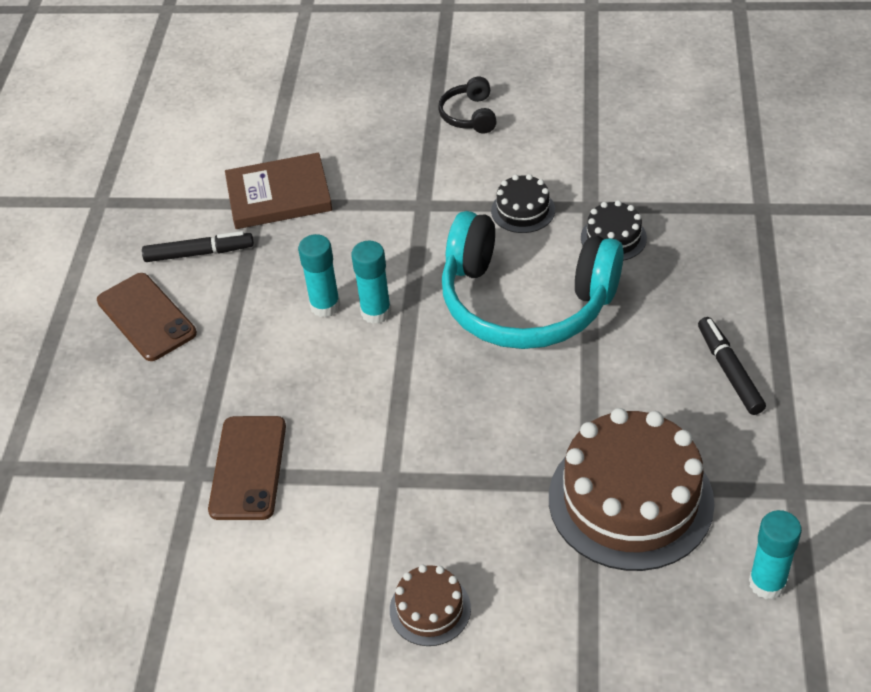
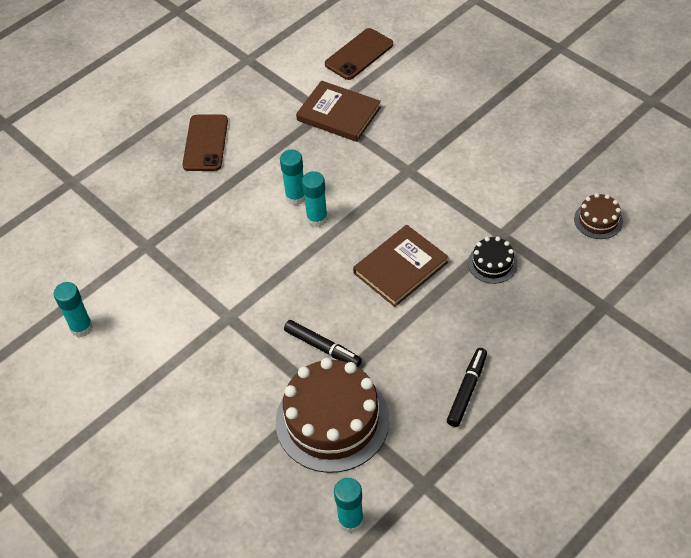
camera: 40 degrees right, 5 degrees up
(199, 253) = (265, 123): black marker -> black marker (322, 347)
(213, 620) = (81, 327): none -> turquoise glue stick
(248, 468) = (171, 261): brown phone -> brown phone (359, 54)
(430, 609) = (177, 399): brown cake -> brown cake (598, 220)
(469, 115) = (494, 130): black headphones -> none
(523, 210) = (459, 211): black cake -> none
(525, 302) = (400, 268): turquoise headphones -> brown book

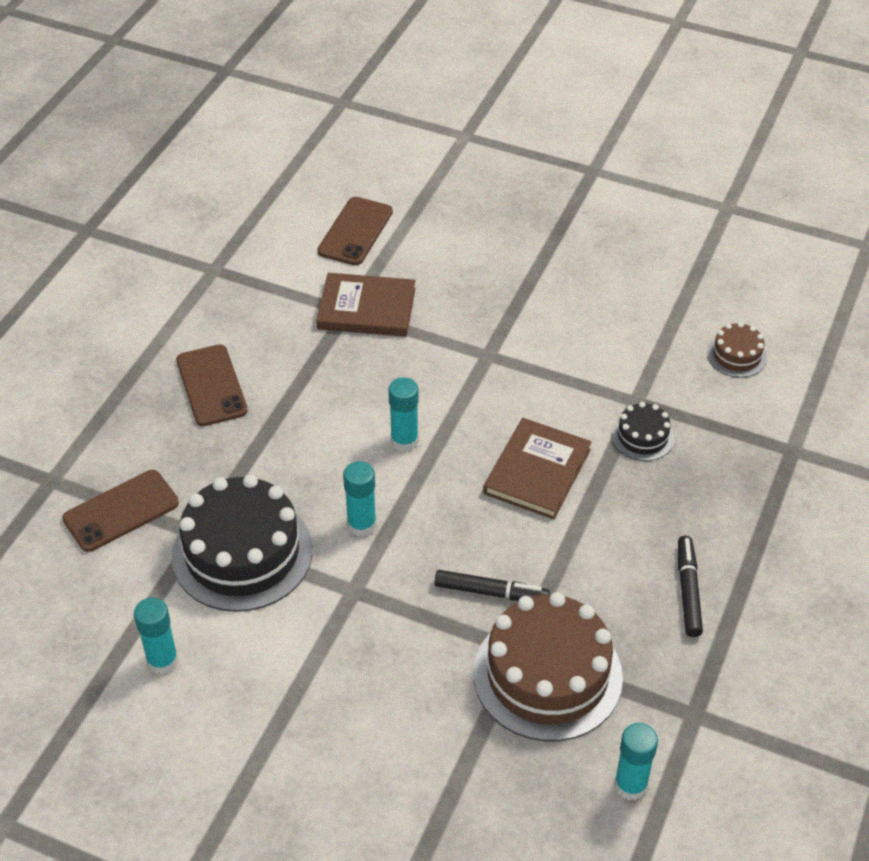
camera: 25 degrees left, 5 degrees down
(105, 215) = (121, 511): none -> brown phone
(168, 268) = (242, 553): none -> black cake
(296, 197) = (364, 422): turquoise glue stick -> turquoise glue stick (361, 525)

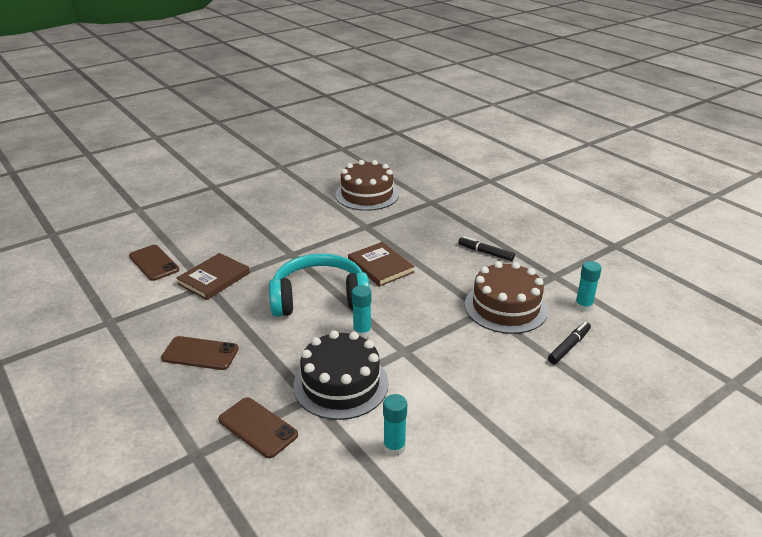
camera: 60 degrees left, 15 degrees down
(121, 511) = (257, 427): brown phone -> brown phone turned 45 degrees counterclockwise
(404, 441) = (319, 298): turquoise glue stick -> turquoise headphones
(491, 592) = (443, 306): black marker -> black marker (569, 346)
(642, 437) = (388, 232): black cake -> none
(737, 355) = (367, 195): brown cake -> brown cake, size x2.12

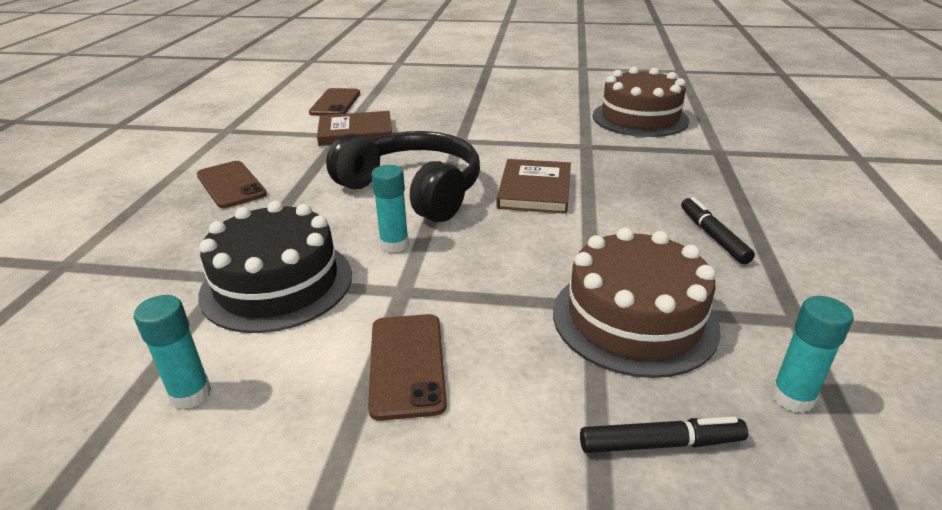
camera: 45 degrees right, 0 degrees up
(257, 427) = (140, 275): brown phone -> brown phone (406, 364)
(319, 298) = (413, 190): turquoise headphones -> black headphones

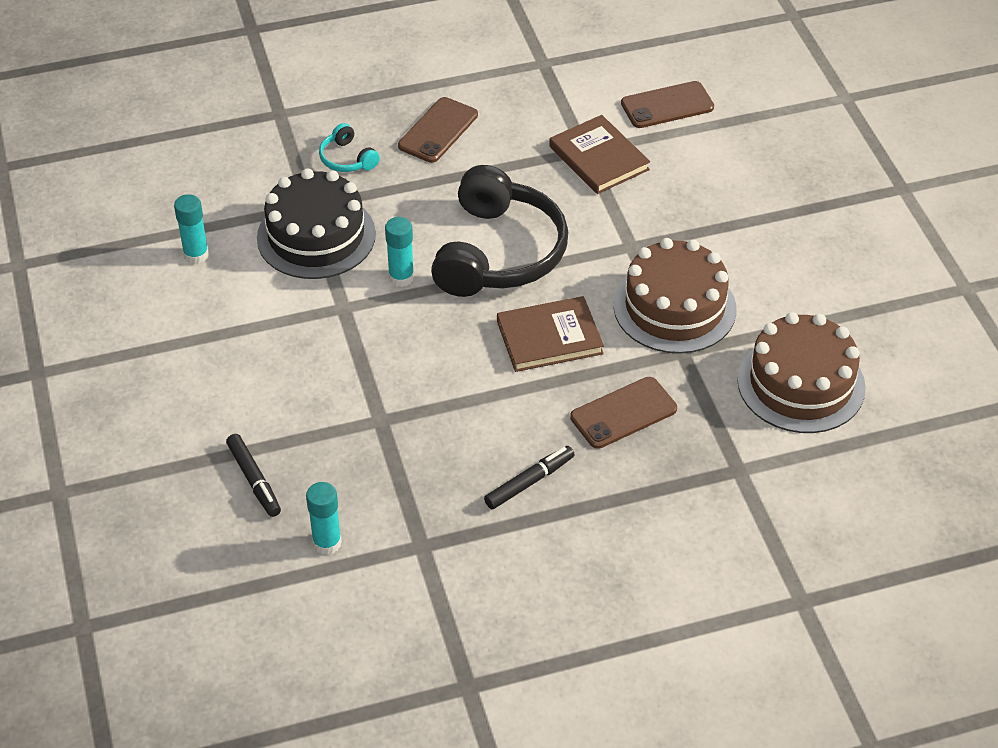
camera: 65 degrees right, 15 degrees up
(195, 238) = (347, 159): none -> turquoise headphones
(406, 364) = (266, 340): brown phone -> brown phone (623, 413)
(634, 319) = (374, 447): brown cake -> brown cake (674, 307)

